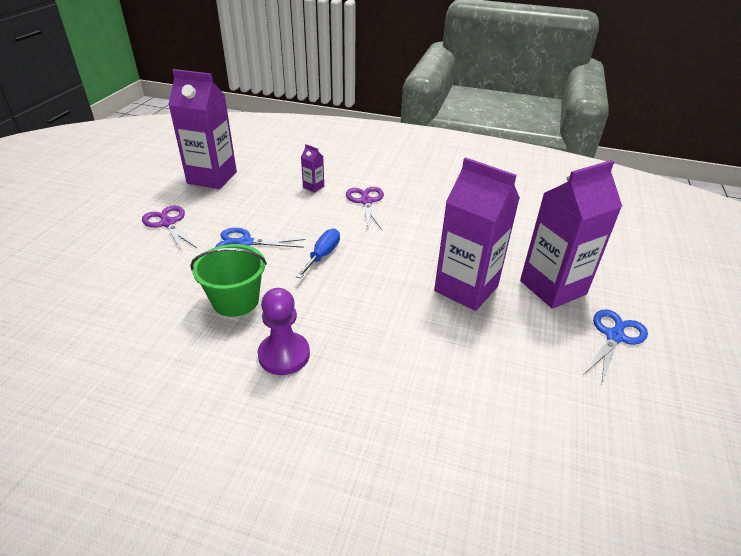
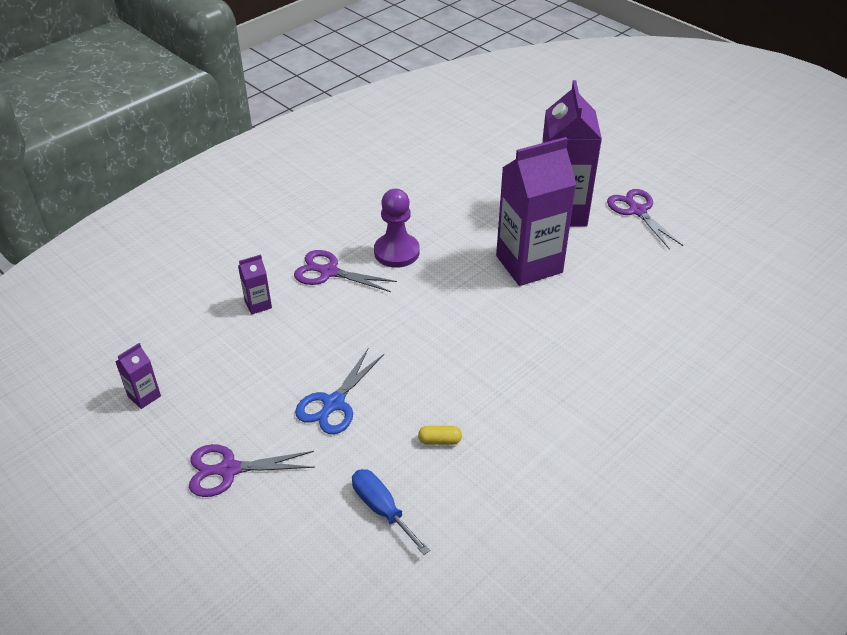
camera: 60 degrees left, 5 degrees up
(212, 178) = (144, 396): purple carton -> purple carton, size x0.41
(236, 301) = (439, 440): green bucket -> yellow capsule
(284, 355) = (546, 425): purple pawn -> purple pawn (396, 252)
(322, 255) = (406, 344): blue screwdriver -> blue screwdriver (382, 509)
(614, 336) = (637, 210): blue scissors -> purple scissors

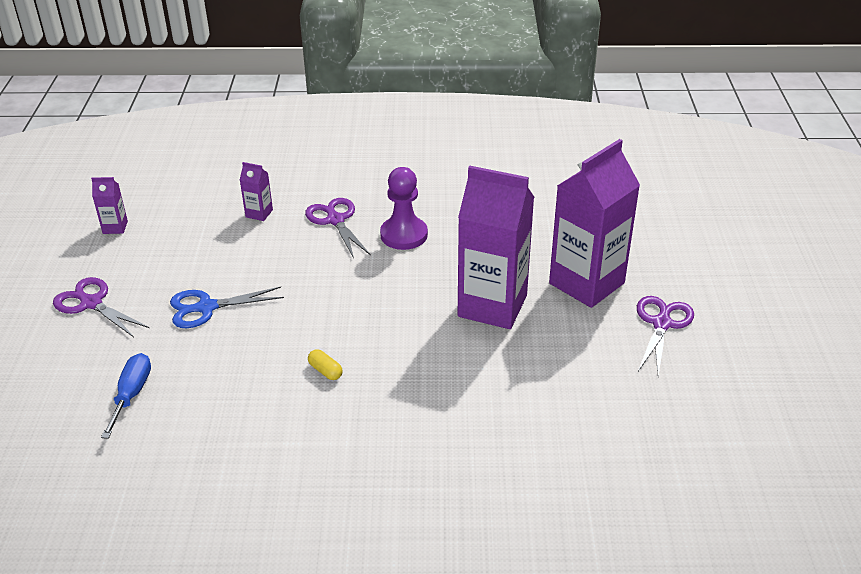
camera: 45 degrees right, 5 degrees down
(439, 440) = (232, 380): yellow capsule -> yellow capsule (325, 371)

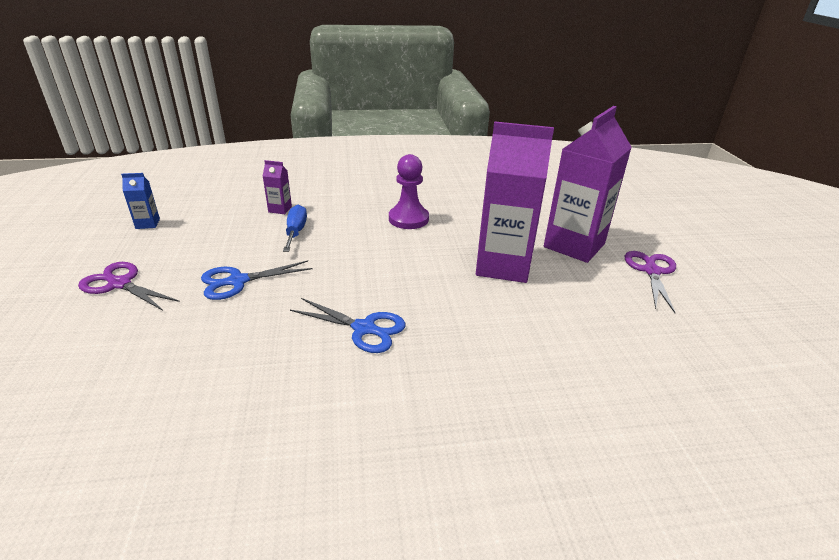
camera: 10 degrees left, 5 degrees down
(115, 227) = (147, 224): purple carton -> blue carton
(132, 394) = (159, 366): blue screwdriver -> blue screwdriver (296, 232)
(325, 371) = (364, 329): yellow capsule -> blue scissors
(335, 220) = (347, 211): purple scissors -> none

